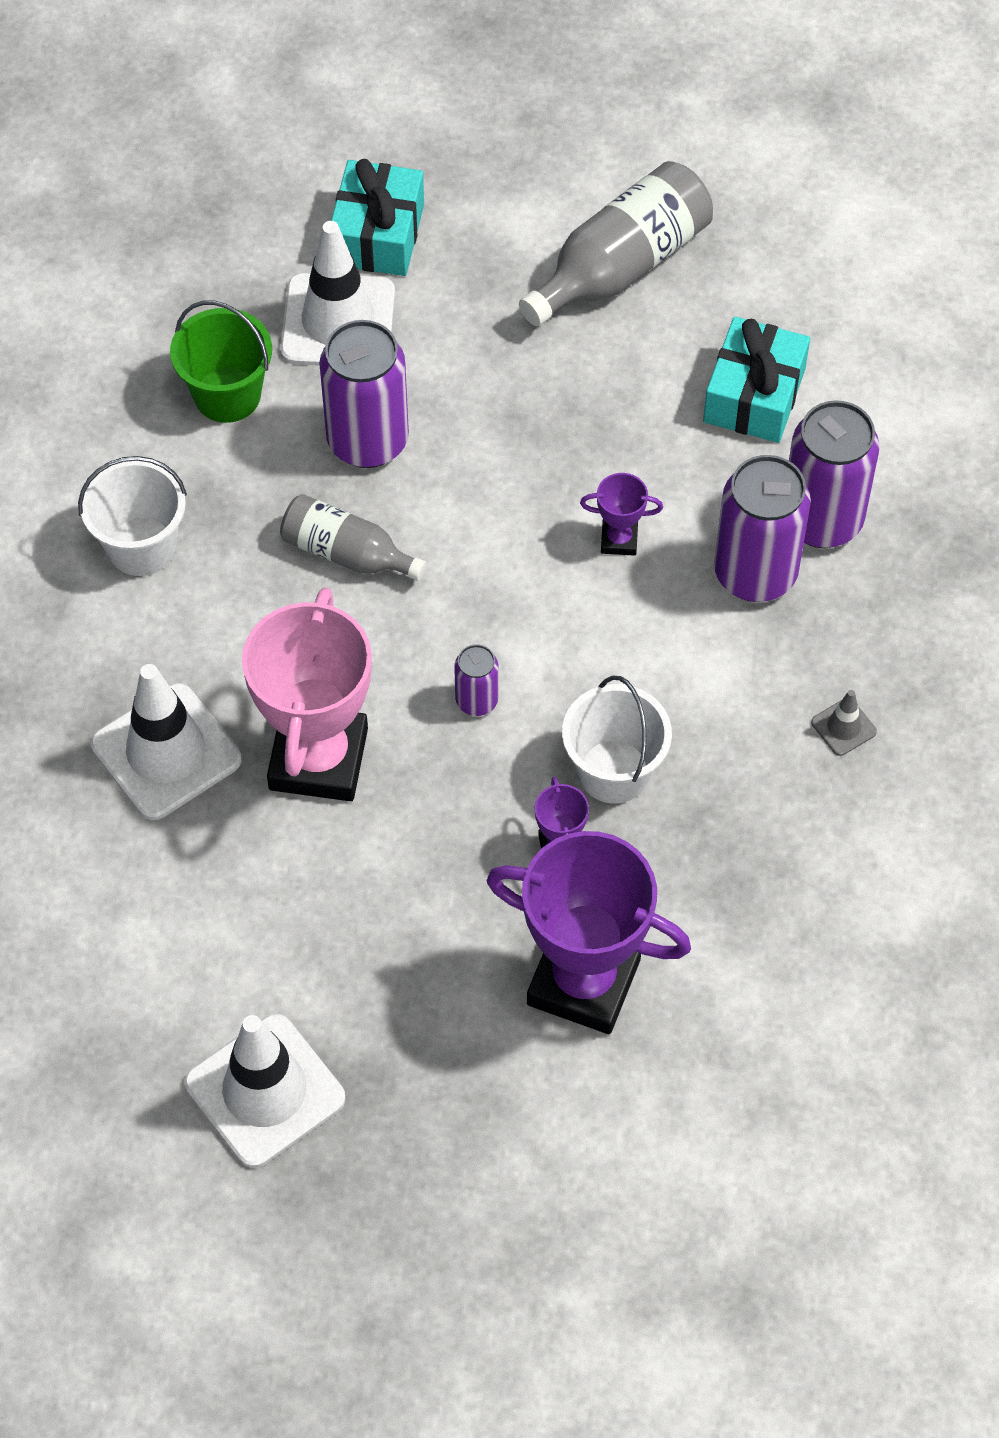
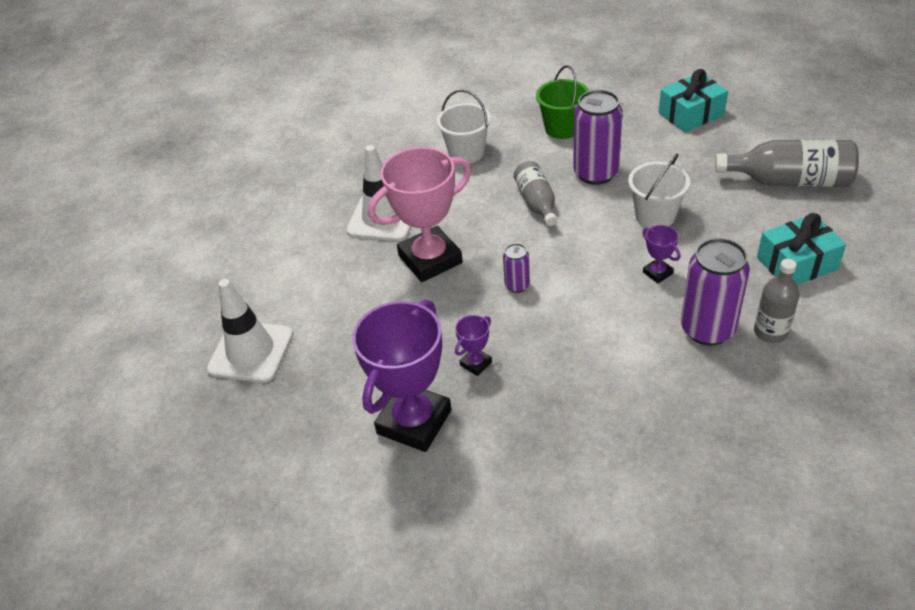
camera: 55 degrees right, 15 degrees down
(338, 321) = (636, 131): white traffic cone -> none
(583, 982) = (414, 422): purple trophy -> purple trophy turned 45 degrees clockwise
(614, 771) = (538, 354): white bucket -> white bucket (655, 216)
(821, 520) = (770, 332): purple can -> grey bottle
(843, 727) = (672, 422): grey traffic cone -> none

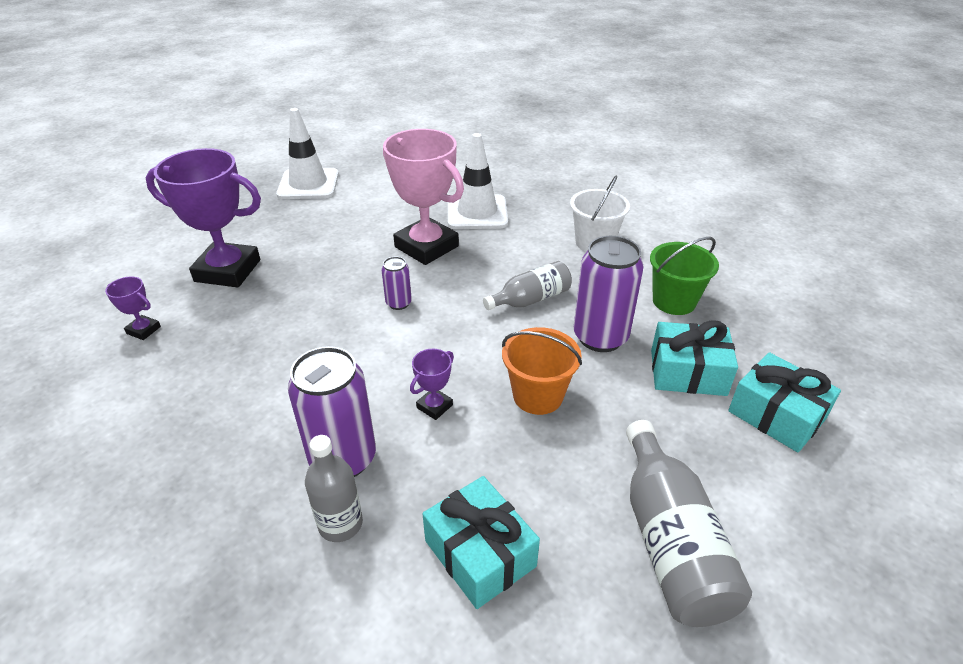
camera: 70 degrees right, 5 degrees down
(476, 363) = (292, 293): purple trophy -> purple trophy (143, 330)
(644, 140) = (688, 372): none -> turquoise gift
(655, 216) = (538, 396): white bucket -> orange bucket

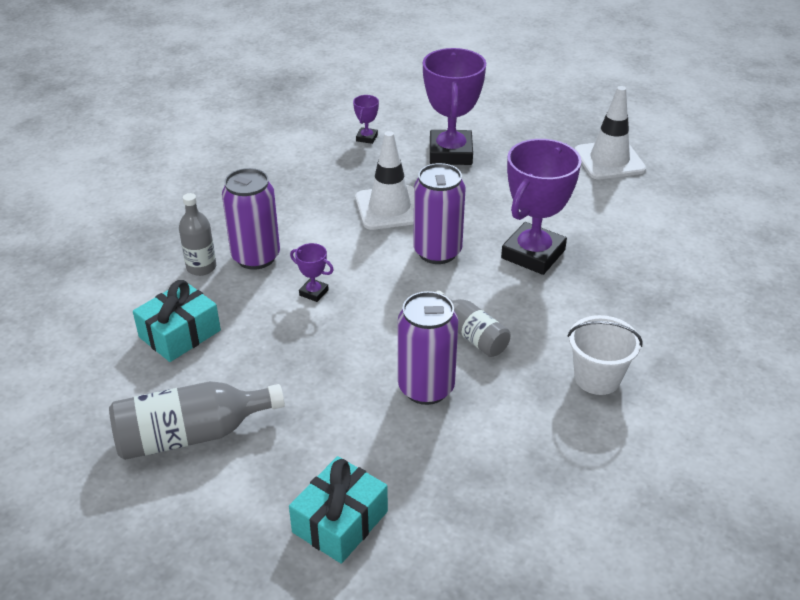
camera: 80 degrees right, 0 degrees up
(398, 303) = (437, 252): purple can -> purple can, size x2.01
(426, 247) = (533, 254): pink trophy -> purple trophy
(477, 212) = (615, 280): white traffic cone -> white traffic cone (389, 208)
(538, 396) = (336, 350): orange bucket -> none
(674, 301) = (505, 447): green bucket -> none
(688, 372) = (388, 454): turquoise gift -> none

